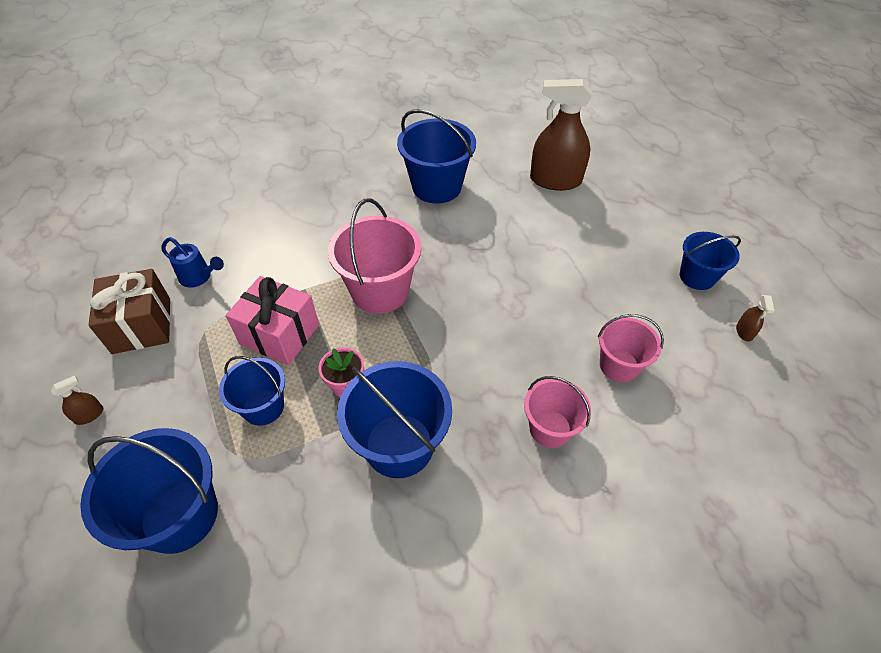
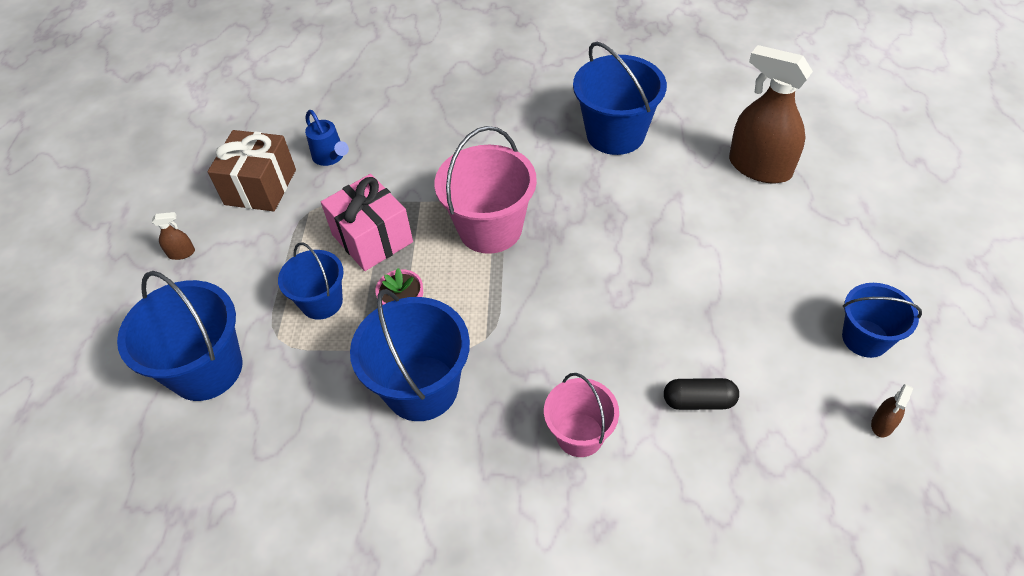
camera: 30 degrees right, 0 degrees up
(619, 365) = (699, 401): pink bucket -> black capsule

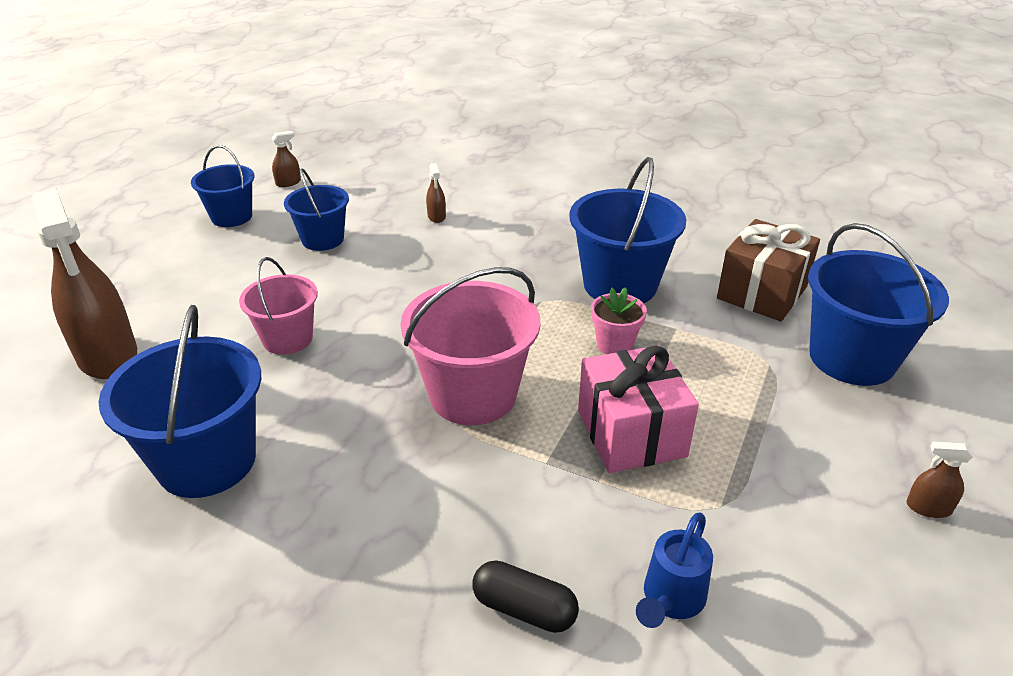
camera: 160 degrees left, 15 degrees down
(260, 187) = (807, 583): brown gift -> brown gift (762, 293)
(321, 302) = (712, 381): blue bucket -> blue bucket (323, 239)
(330, 157) = (670, 599): blue watering can -> blue watering can turned 135 degrees counterclockwise
(580, 435) = (501, 228): pink bucket -> pink bucket (287, 339)
(663, 427) = (436, 216): none -> brown spray bottle
(699, 401) = (396, 221): black capsule -> black capsule (524, 609)

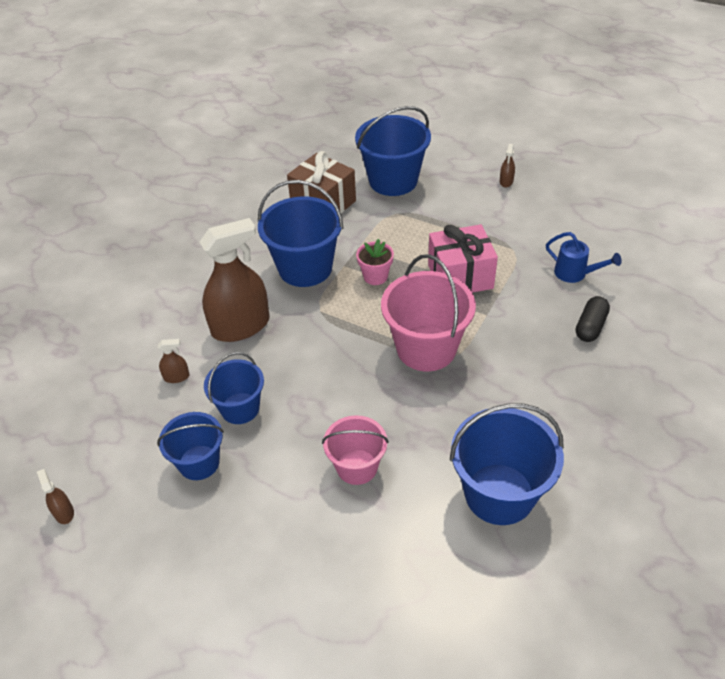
camera: 85 degrees left, 10 degrees up
(108, 356) = (373, 606): brown spray bottle -> brown spray bottle (240, 326)
(232, 217) = (130, 555): blue bucket -> blue bucket (240, 408)

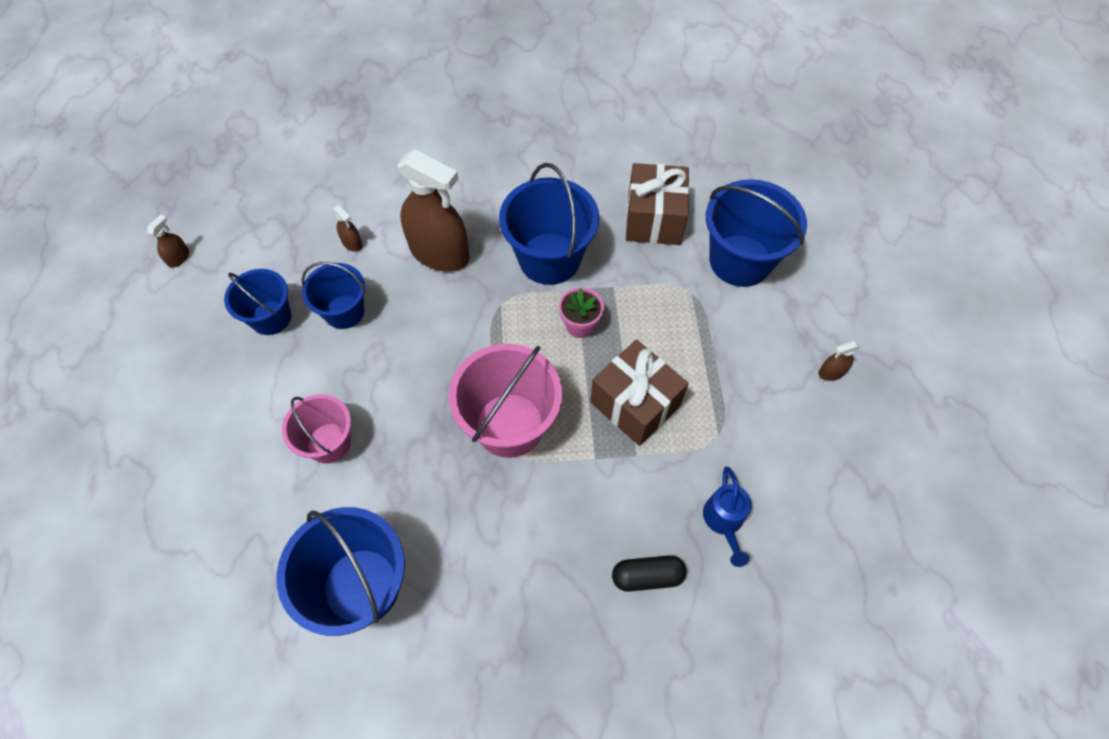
camera: 55 degrees right, 15 degrees up
(460, 276) = (635, 404): pink gift -> brown gift

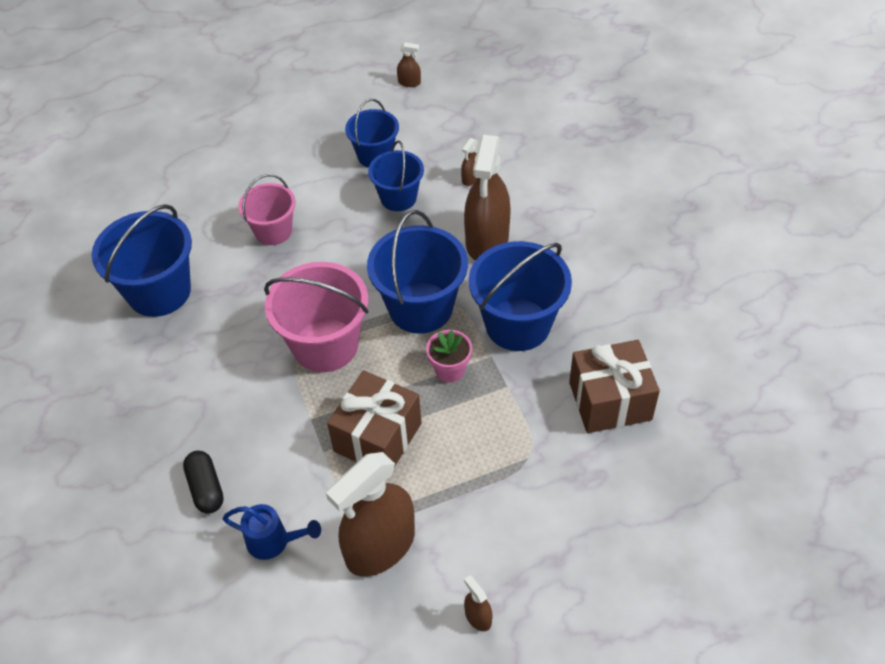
camera: 75 degrees right, 10 degrees down
(724, 521) = (273, 541): blue watering can -> blue watering can turned 150 degrees counterclockwise
(740, 260) = (592, 496): blue bucket -> blue bucket (420, 308)
(750, 430) = (380, 546): none -> brown spray bottle

